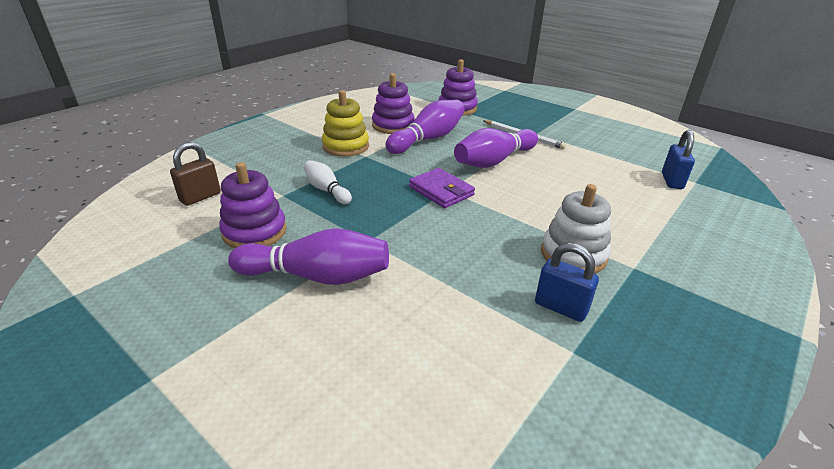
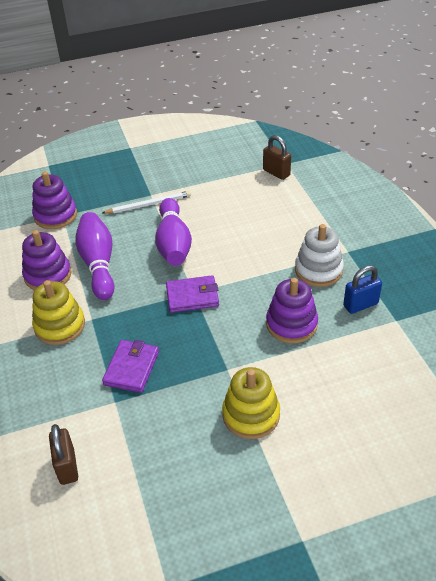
camera: 55 degrees left, 10 degrees up
(254, 232) = (162, 438): purple stacking toy -> purple stacking toy (291, 324)
(317, 276) = (251, 415): purple bowling pin -> yellow stacking toy
(326, 190) = (131, 368): white bowling pin -> purple wallet
(672, 181) = (276, 173): blue padlock -> brown padlock

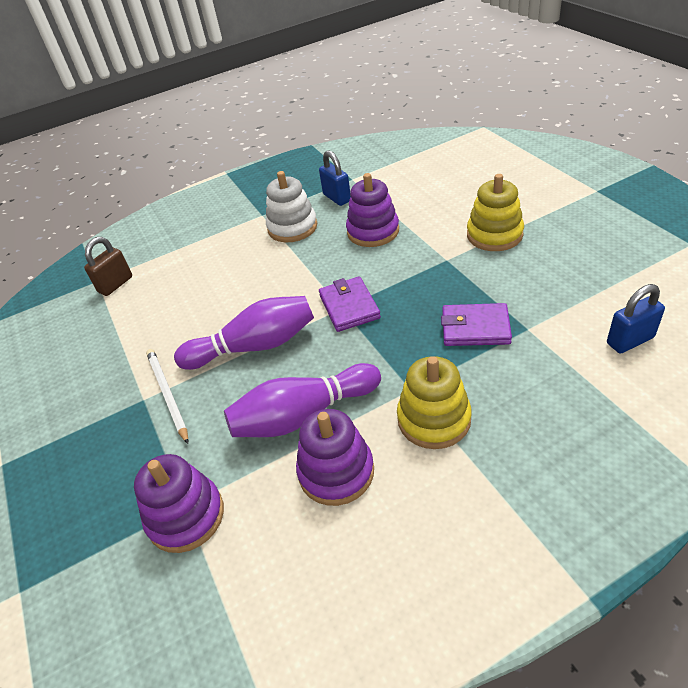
camera: 95 degrees left, 0 degrees up
(67, 466) = (630, 340): brown padlock -> blue padlock

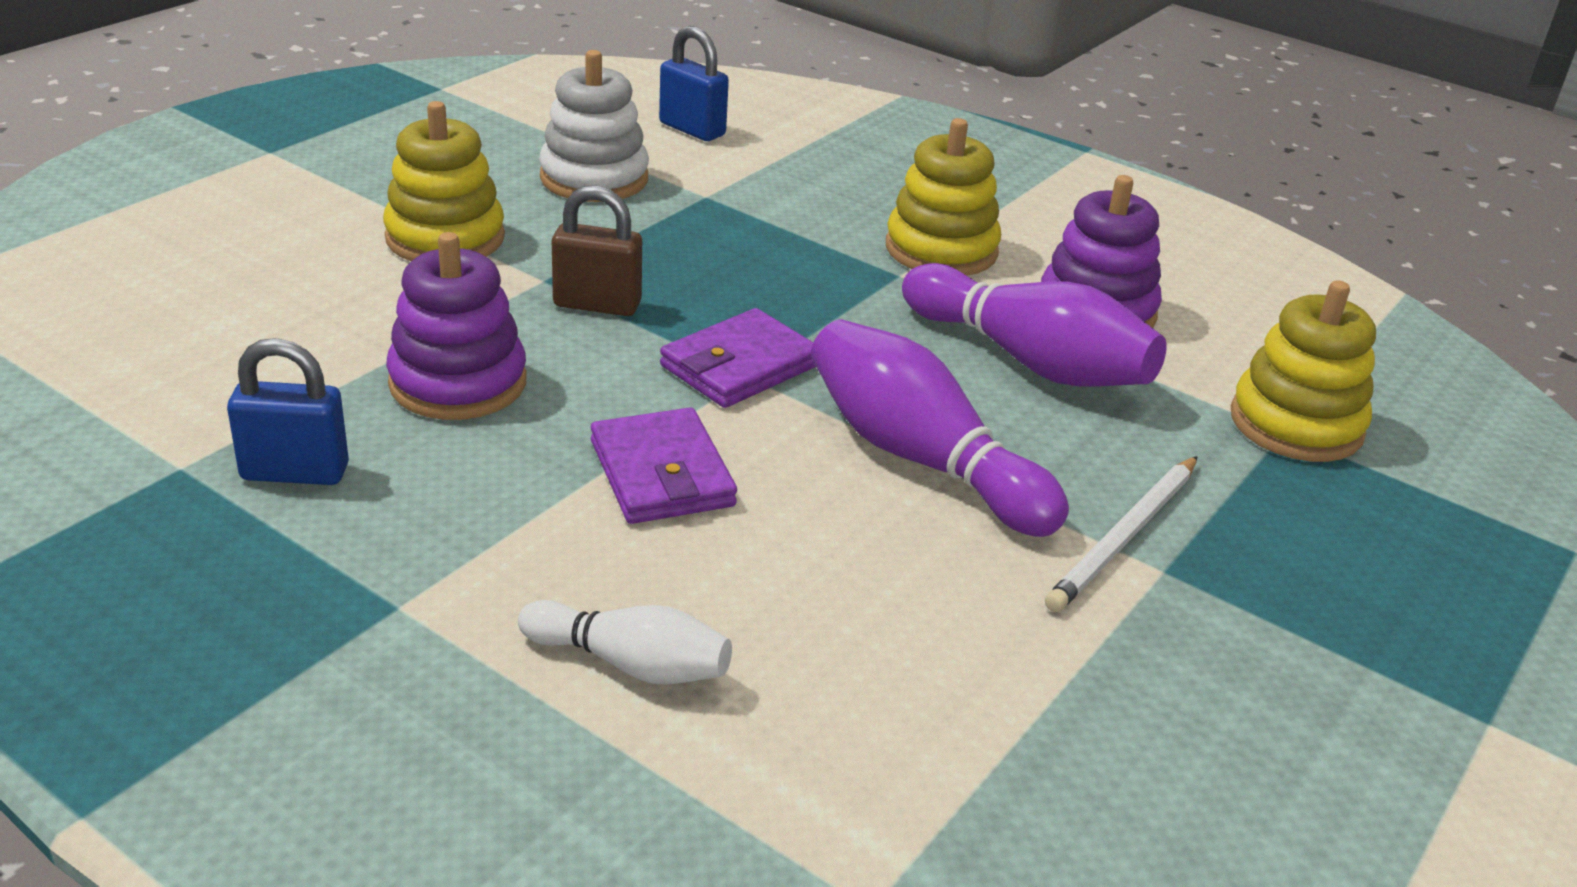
camera: 125 degrees left, 10 degrees down
(115, 284) = (864, 834): brown padlock -> brown padlock (597, 304)
(186, 516) = (1296, 424): purple stacking toy -> yellow stacking toy
(207, 253) = (630, 664): none -> white bowling pin
(292, 227) = (461, 520): white stacking toy -> white stacking toy (594, 178)
(337, 198) = (295, 472): blue padlock -> blue padlock turned 60 degrees clockwise
(475, 328) = (729, 235): purple wallet -> purple wallet (662, 474)

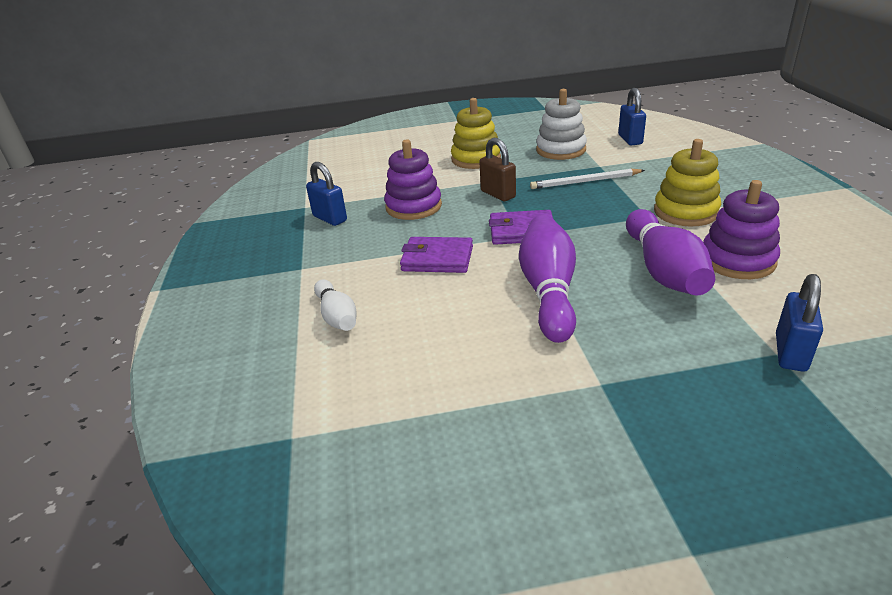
camera: 50 degrees right, 0 degrees up
(662, 474) = (437, 259): purple wallet -> purple wallet turned 75 degrees clockwise
(1124, 537) = (600, 361): white pencil -> white pencil (585, 182)
(1296, 424) = (790, 353): yellow stacking toy -> blue padlock

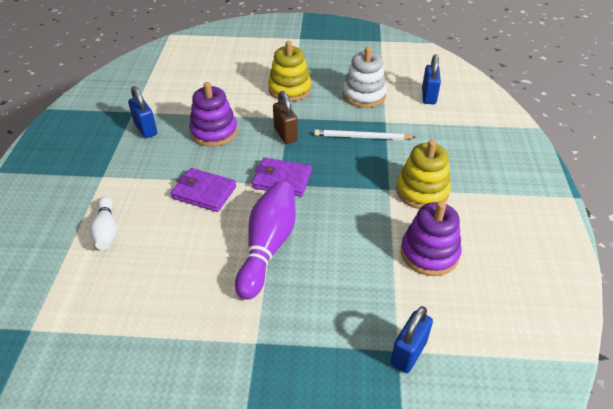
camera: 10 degrees right, 10 degrees up
(663, 270) = (366, 248): purple bowling pin -> none

